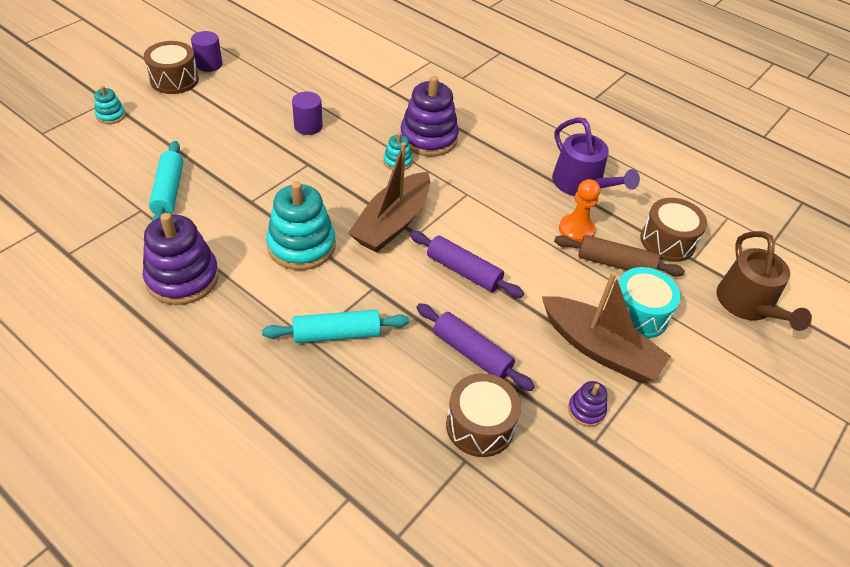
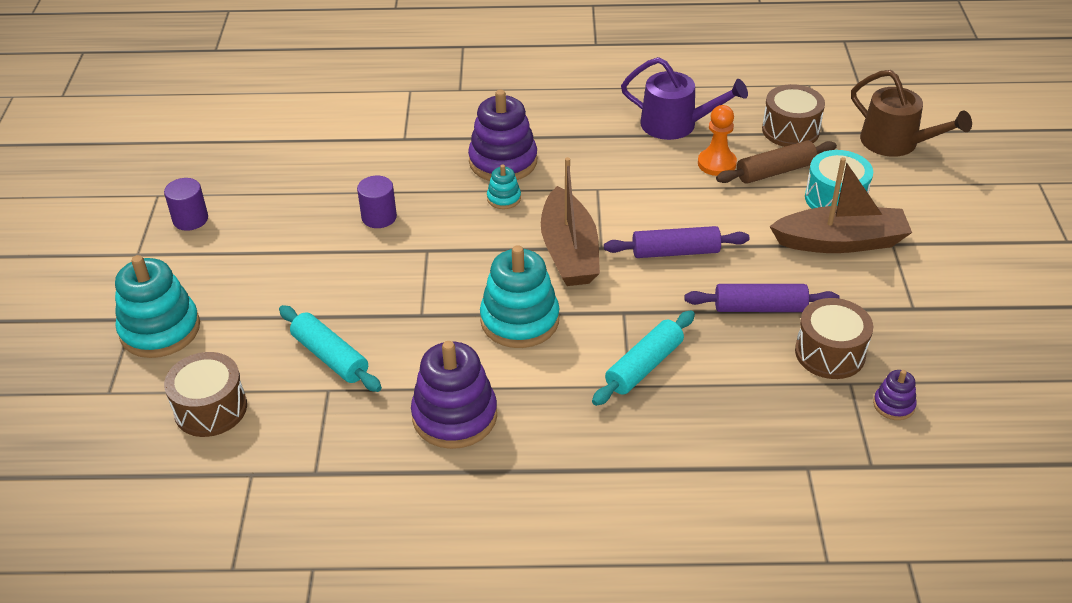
camera: 35 degrees left, 5 degrees down
(111, 115) = (160, 330): turquoise stacking toy -> turquoise stacking toy, size x2.08
(174, 80) = (176, 256): brown drum -> brown drum (210, 409)
(586, 410) = (883, 290): purple stacking toy -> purple stacking toy (893, 405)

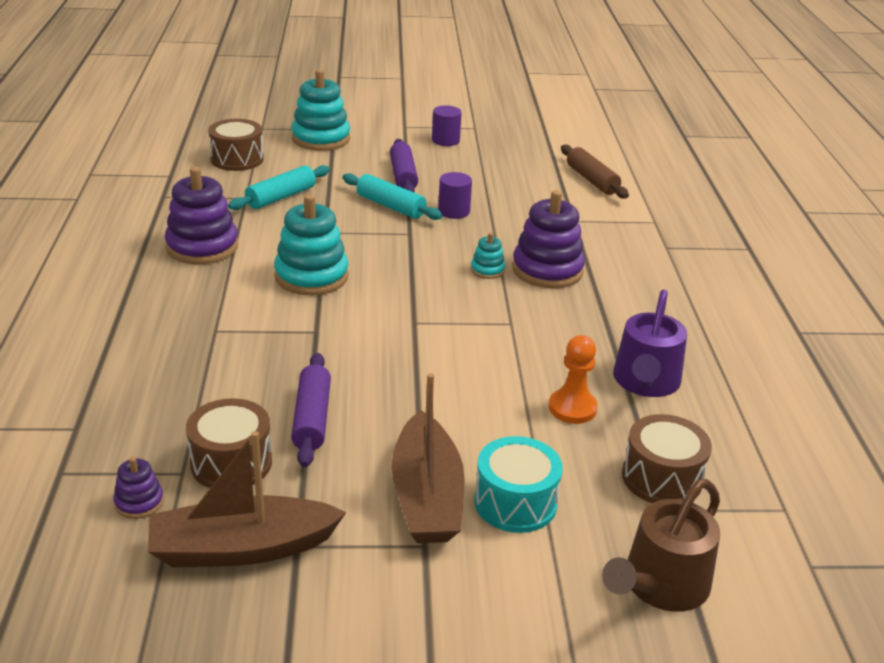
camera: 85 degrees right, 10 degrees down
(569, 252) = (407, 304): brown boat -> brown boat (242, 548)
(644, 366) = (238, 339): turquoise rolling pin -> turquoise rolling pin (391, 206)
(675, 252) = (407, 367): purple rolling pin -> purple rolling pin (403, 176)
(775, 171) = (565, 455): brown rolling pin -> brown rolling pin (591, 180)

